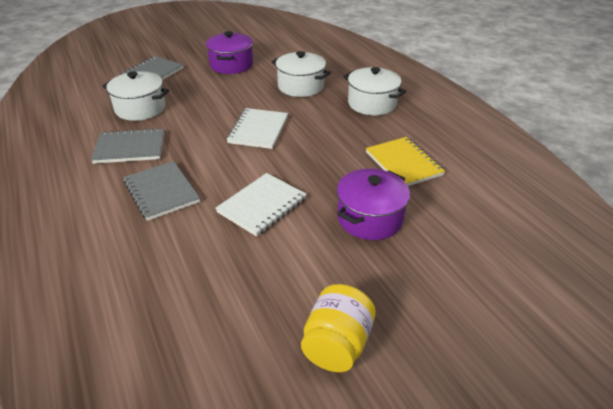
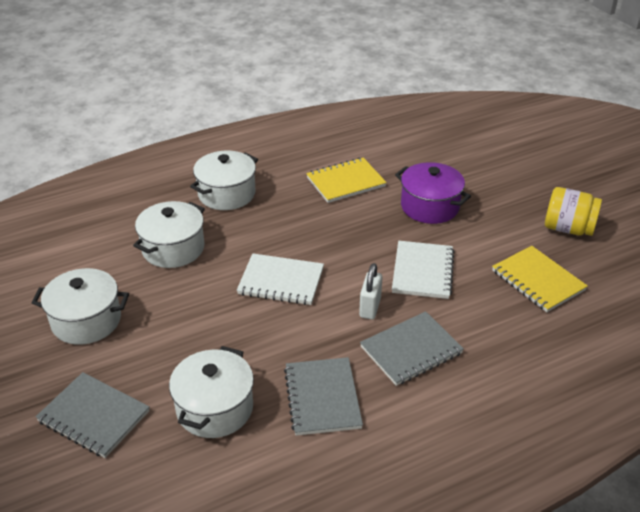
camera: 90 degrees left, 0 degrees up
(219, 172) = (370, 307): none -> white padlock
(231, 65) = (86, 321): purple pot -> white pot
(236, 293) = (538, 280): none -> yellow notebook
(262, 205) = (422, 271): white notebook -> white notebook turned 60 degrees clockwise

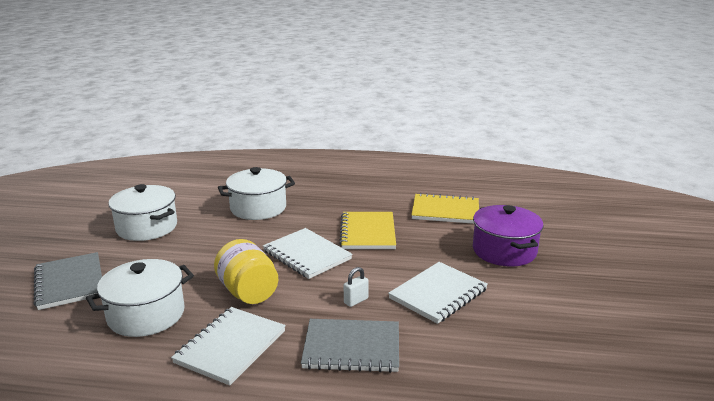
camera: 35 degrees right, 15 degrees down
(226, 194) = (339, 190): white pot -> none
(322, 398) = (230, 347): grey notebook -> white notebook
(370, 307) = (356, 301): white padlock -> white padlock, size x0.66
(538, 280) = (555, 348): yellow notebook -> yellow notebook (367, 232)
(568, 228) = (644, 318): yellow jar -> yellow jar (248, 292)

